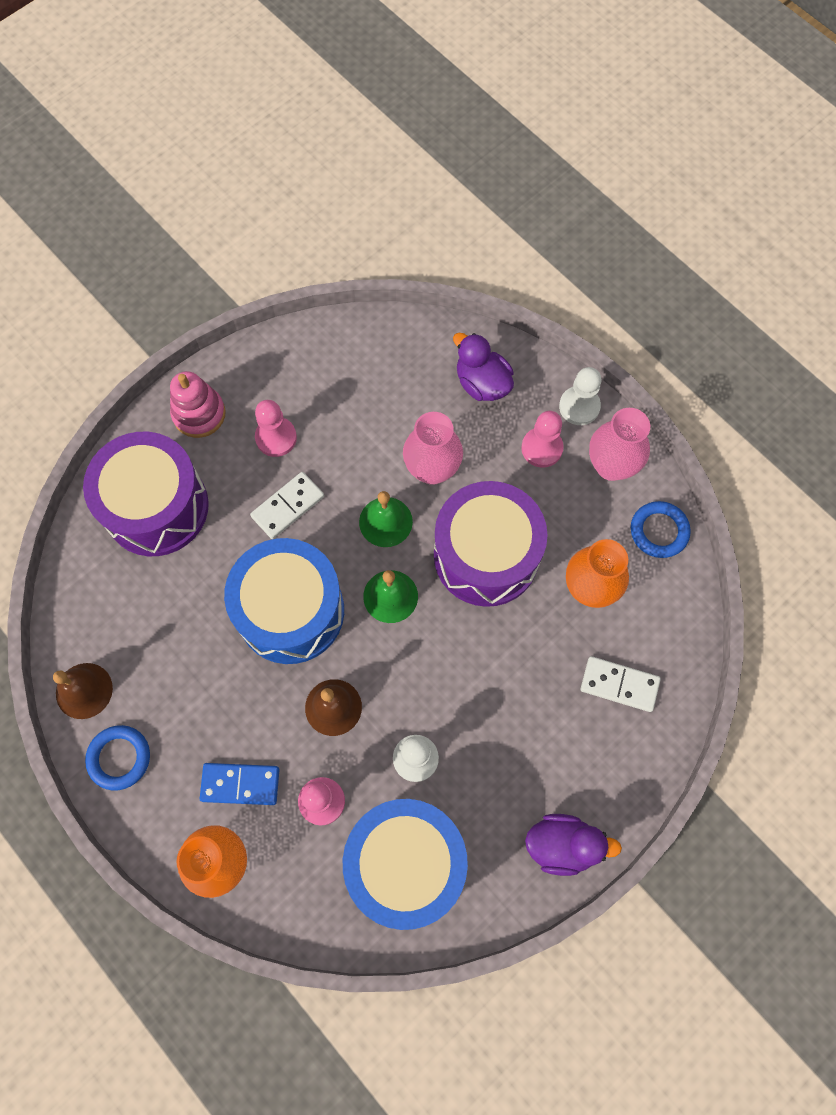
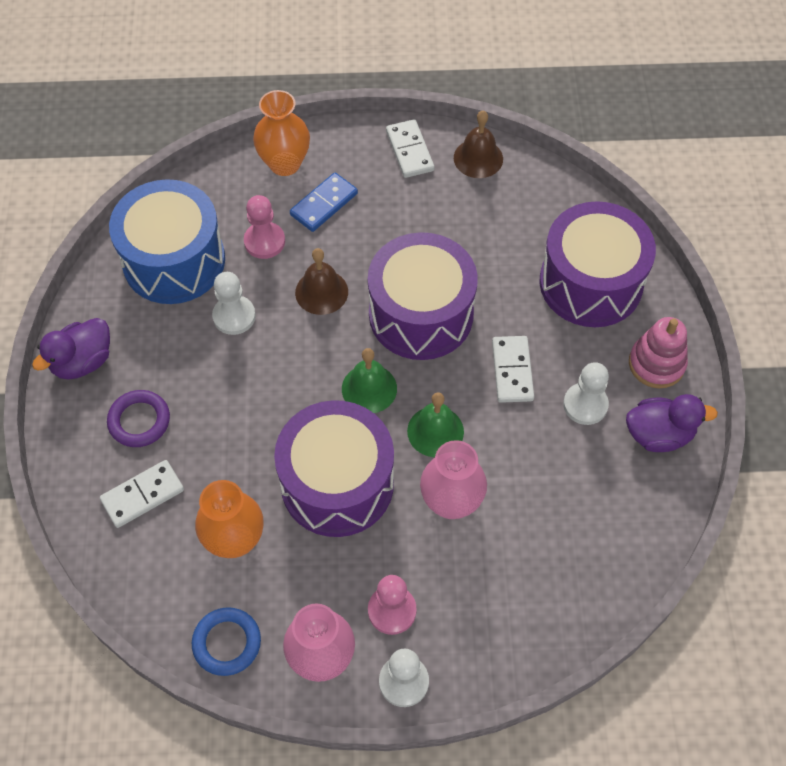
camera: 130 degrees right, 10 degrees down
(119, 758) = (410, 151): blue ring -> white domino
(276, 438) = (585, 405): pink pawn -> white pawn
(290, 611) = (421, 314): blue drum -> purple drum
(482, 383) = (501, 613): purple duck -> purple duck (659, 434)
(568, 745) = (139, 421): none -> purple ring

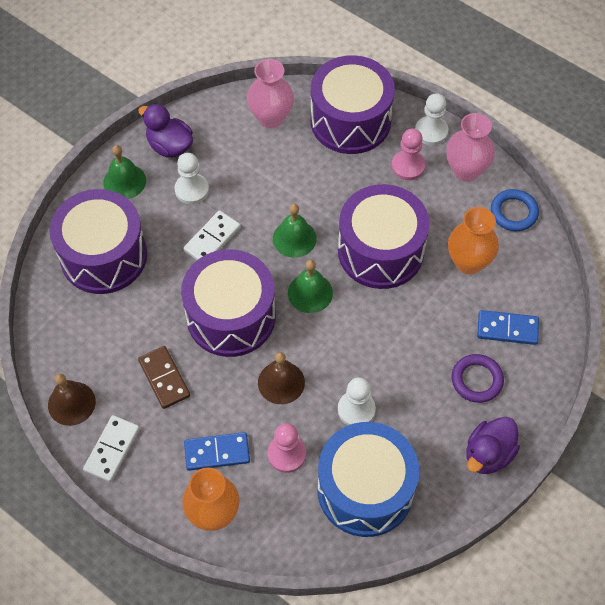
camera: 140 degrees left, 0 degrees up
(82, 361) = (488, 454): purple duck -> purple duck turned 135 degrees clockwise
(143, 495) = (507, 329): white domino -> blue domino
(424, 225) = (164, 378): none -> brown domino
(451, 502) = (323, 194): pink vase -> pink vase (271, 118)
(507, 620) = (350, 121): none -> purple drum
(656, 364) = (124, 181): pink stacking toy -> green bell

